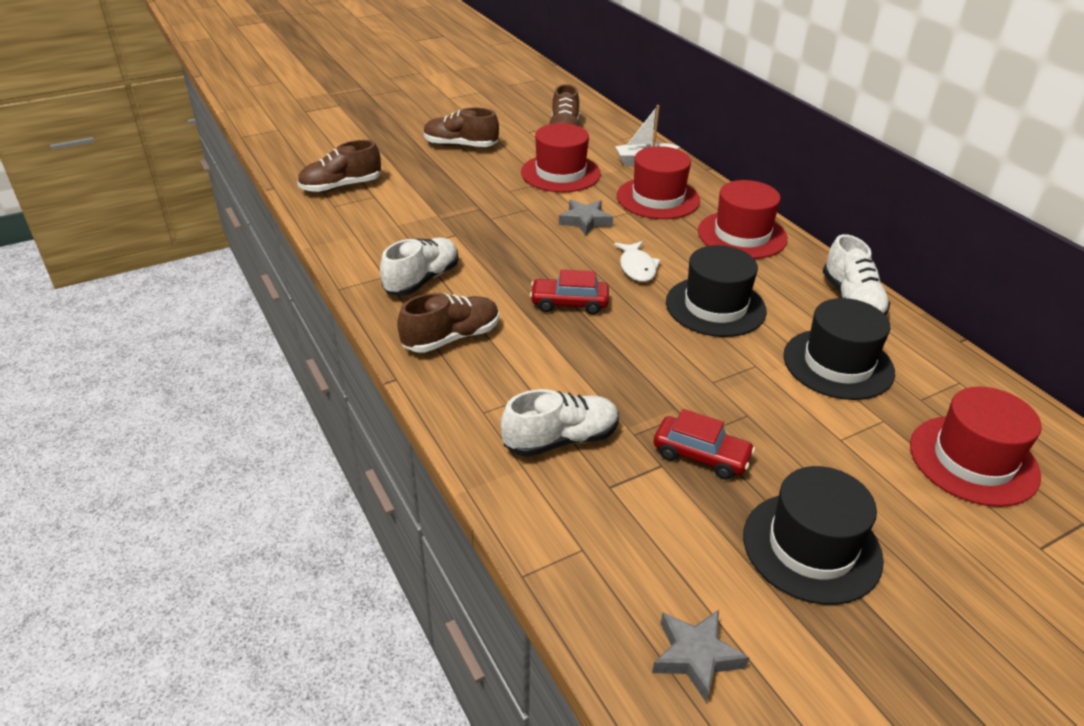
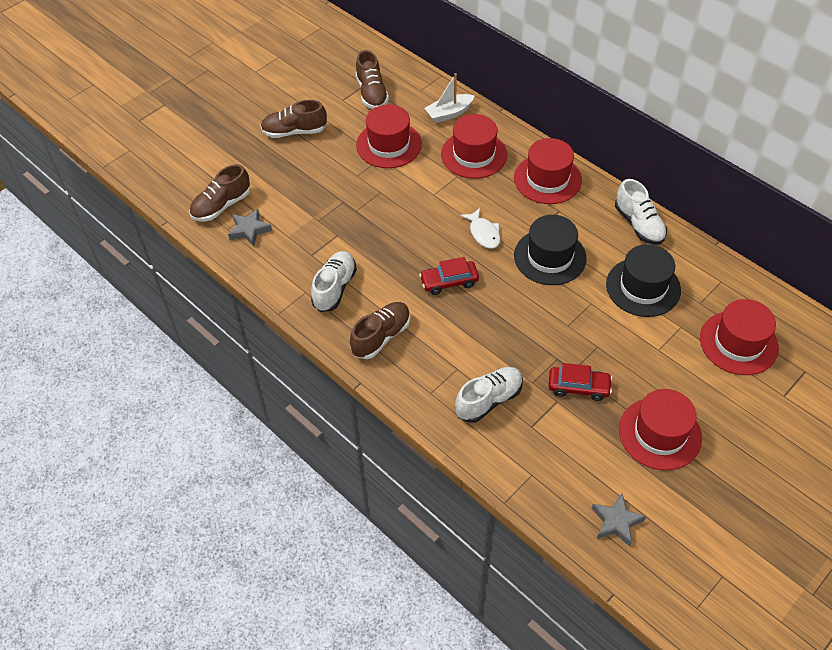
camera: 15 degrees left, 15 degrees up
(585, 221) = (428, 194): grey star -> grey star (249, 230)
(811, 547) = (660, 433): black hat -> red hat

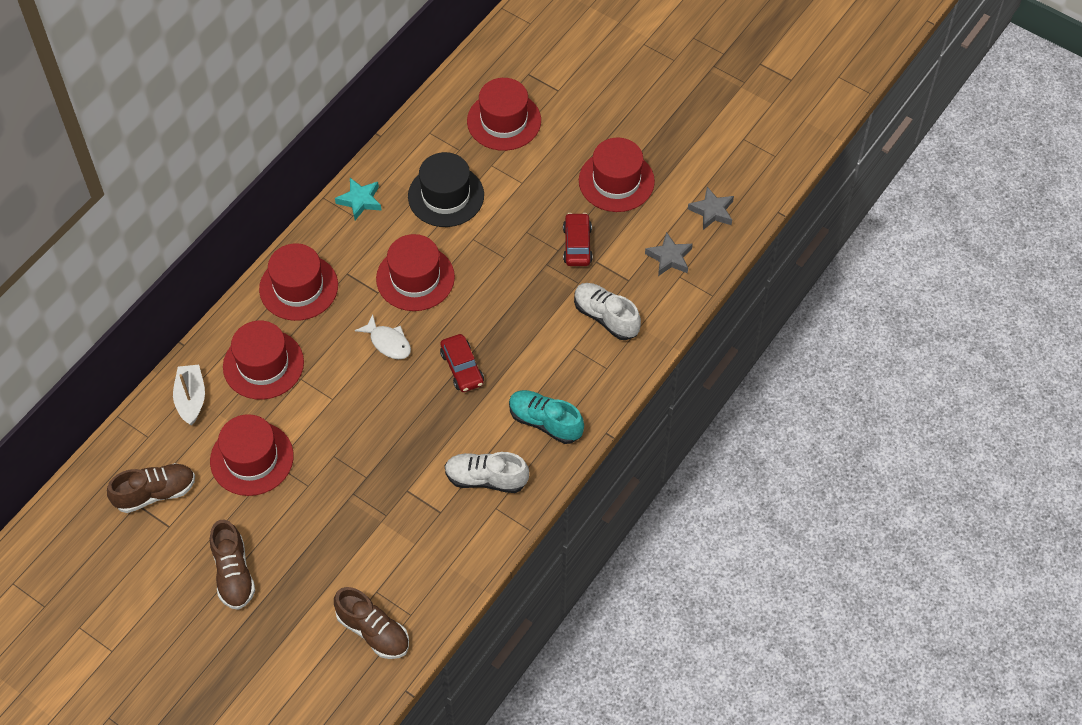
camera: 100 degrees left, 5 degrees up
(249, 230) = (410, 589): grey star -> grey star (669, 258)
(381, 336) = (545, 422): brown shoe -> turquoise shoe
(449, 113) = (191, 399): white boat -> white boat turned 150 degrees counterclockwise
(483, 233) = (388, 342): white fish -> white fish turned 75 degrees clockwise
(550, 257) = (415, 278): black hat -> red hat
(639, 224) = (360, 201): white shoe -> turquoise star

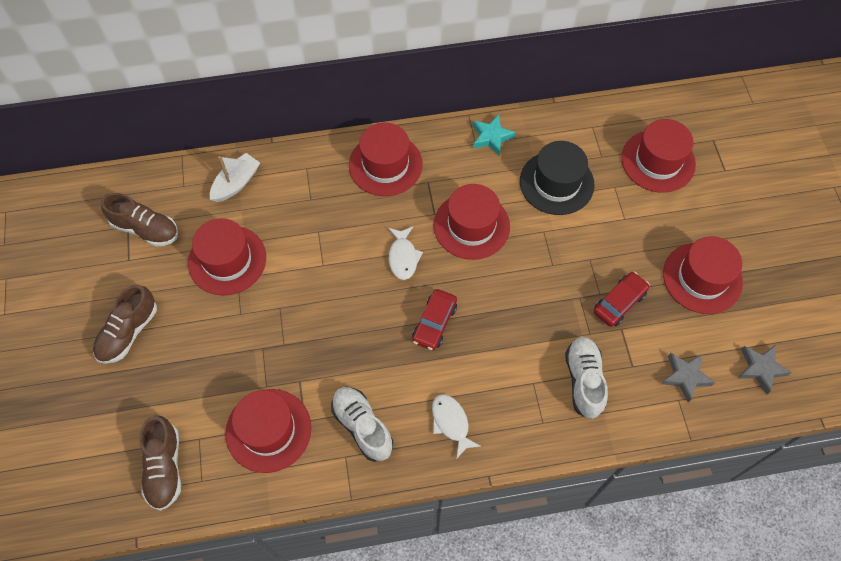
camera: 45 degrees right, 5 degrees up
(263, 364) = (305, 199): red hat -> red hat (268, 430)
(545, 422) = (451, 423): turquoise shoe -> white fish

